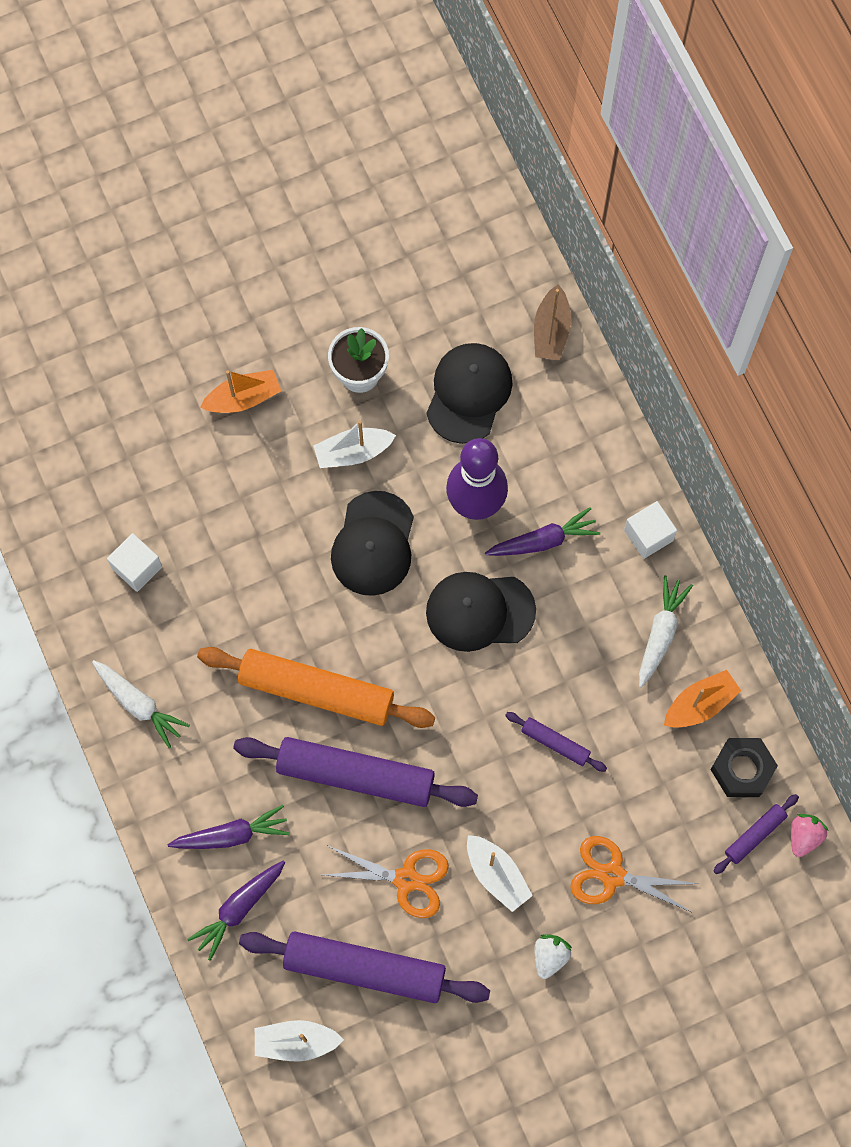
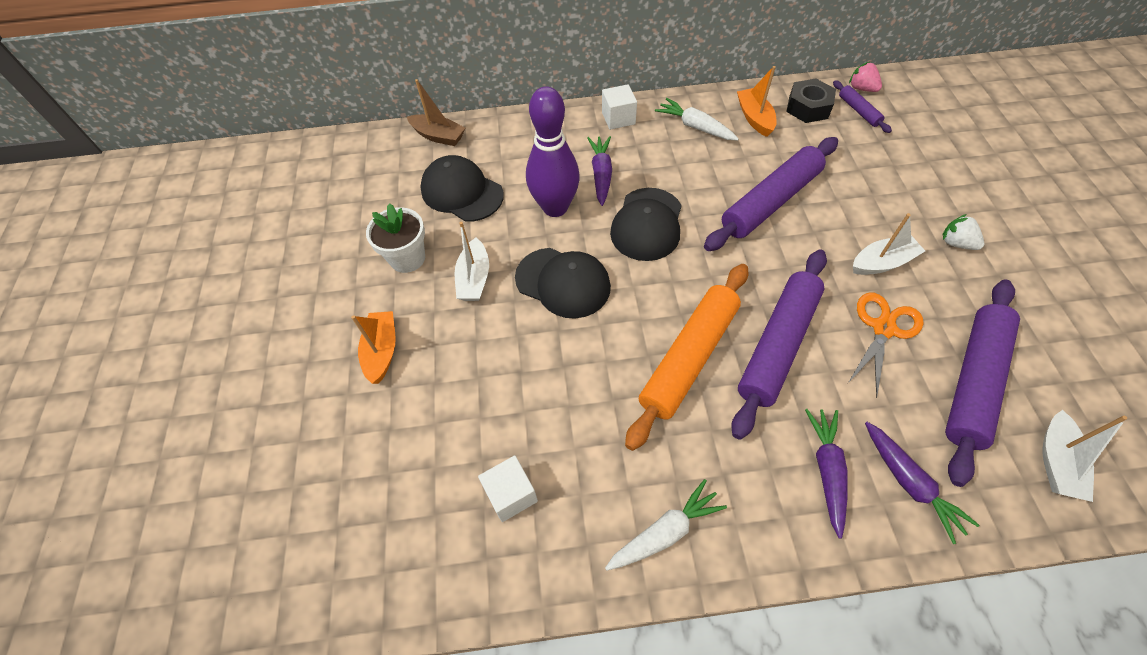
camera: 70 degrees left, 15 degrees down
(555, 743) = (771, 202): purple rolling pin -> purple rolling pin, size x2.16
(612, 875) = (885, 191): orange scissors -> none

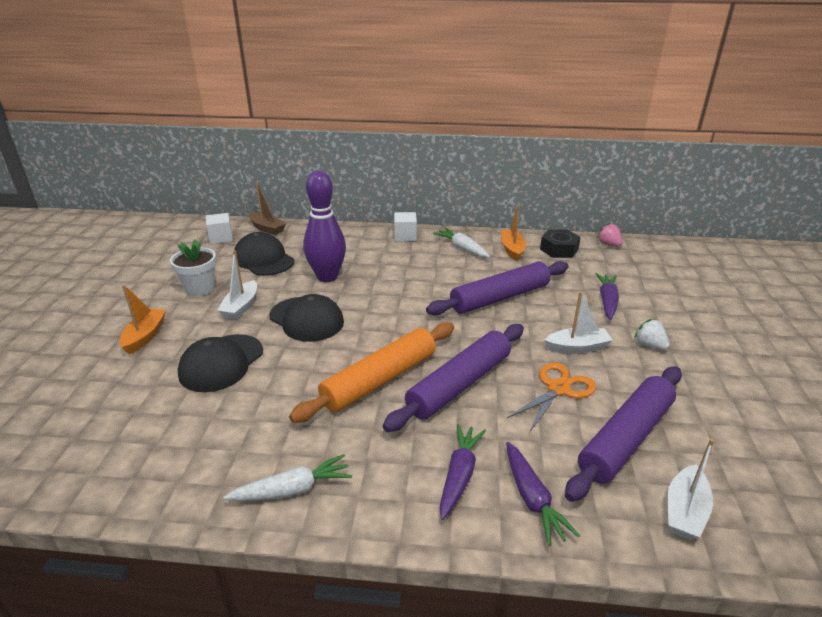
camera: 10 degrees right, 25 degrees down
(511, 494) = (182, 439): white cube -> white cube (221, 238)
(601, 174) = (373, 264): purple carrot -> purple carrot (607, 301)
(647, 224) = (392, 296): black cap -> black cap (221, 363)
(858, 111) = (600, 256): purple rolling pin -> none

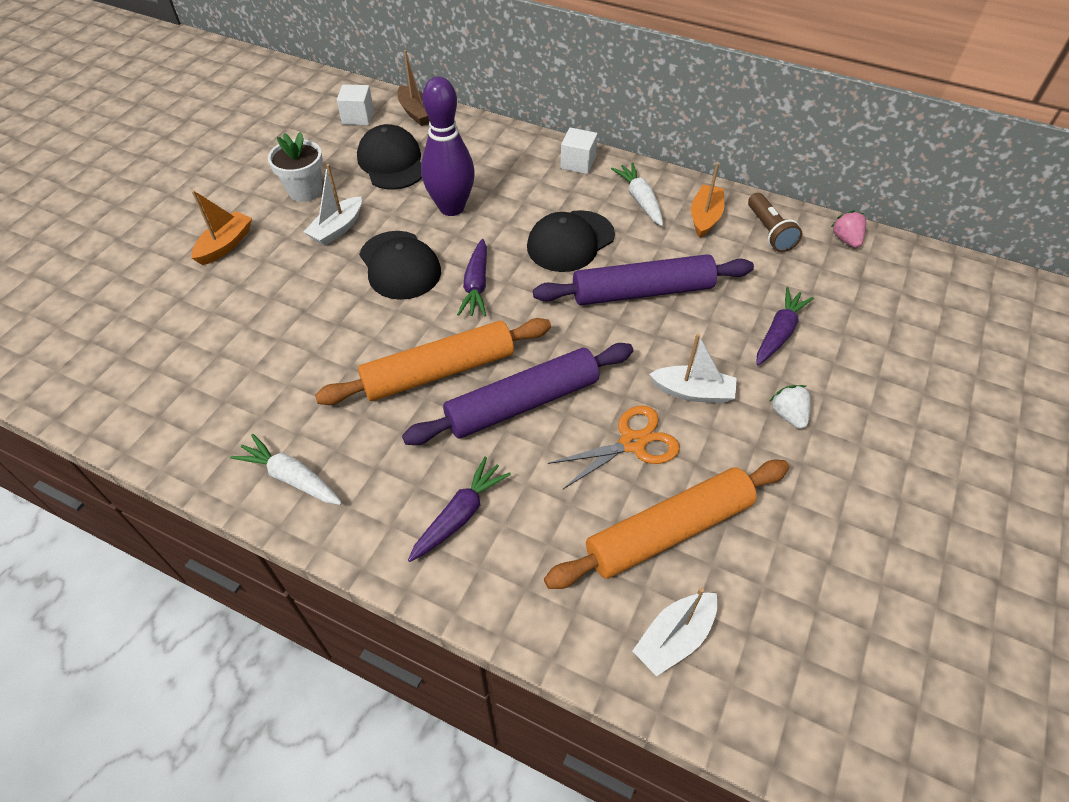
camera: 20 degrees right, 20 degrees up
(221, 363) = (286, 302): black cap -> black cap (570, 241)
(293, 489) = (291, 477): white carrot -> white carrot turned 150 degrees counterclockwise
(532, 499) = (519, 567): purple carrot -> purple carrot (476, 285)
(559, 249) = (769, 232): black nut -> brown flashlight
(626, 438) = (669, 531): purple rolling pin -> orange rolling pin

